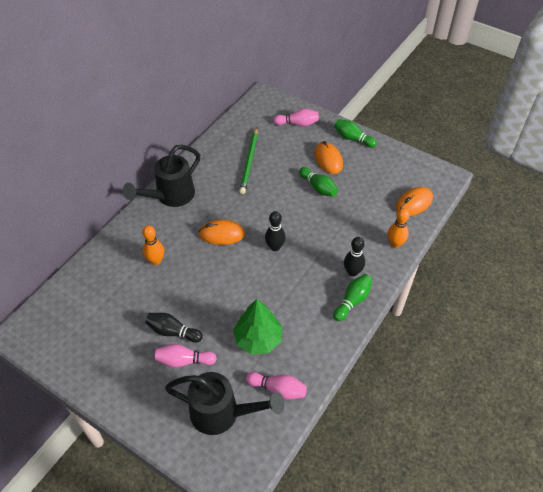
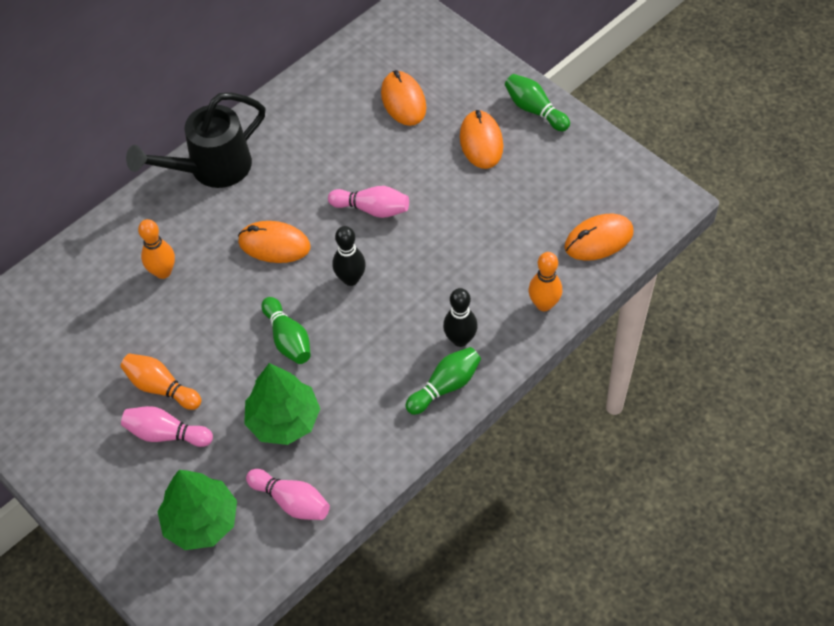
camera: 15 degrees right, 5 degrees up
(173, 332) = (161, 387): black bowling pin -> orange bowling pin
(222, 413) = (201, 521): black watering can -> green tree
(249, 162) = (351, 128): green pencil -> none
(276, 143) = (403, 101): none -> orange mouse
(297, 124) = (450, 70): pink bowling pin -> pink bowling pin (372, 209)
(318, 187) = (450, 189): green bowling pin -> green bowling pin (288, 339)

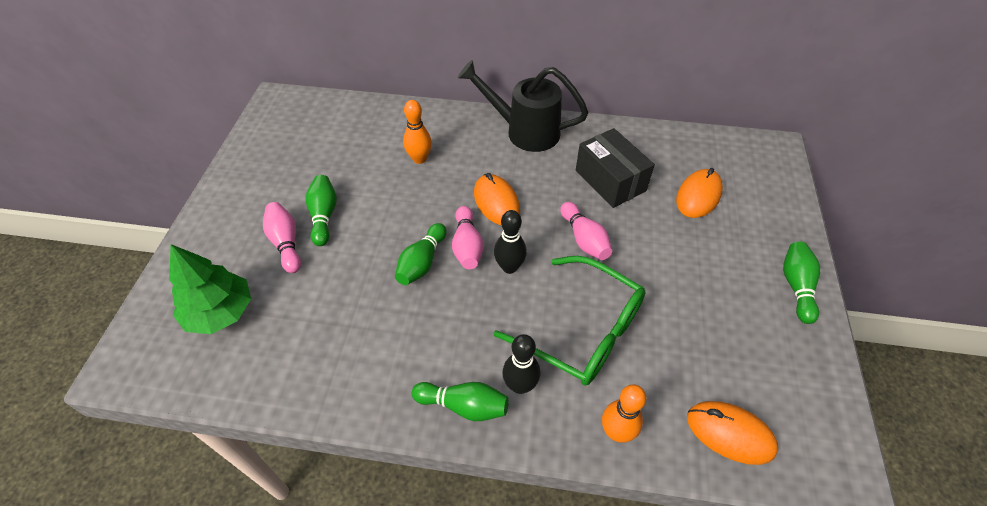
camera: 50 degrees right, 5 degrees down
(161, 387) = (324, 216): orange bowling pin -> green bowling pin
(284, 420) = (346, 307): green tree -> none
(291, 501) = (272, 362): pink bowling pin -> pink bowling pin (467, 246)
(330, 147) = (610, 180): none -> black box
(451, 269) = (582, 331): none -> green glasses
(481, 142) = (722, 270): orange mouse -> none

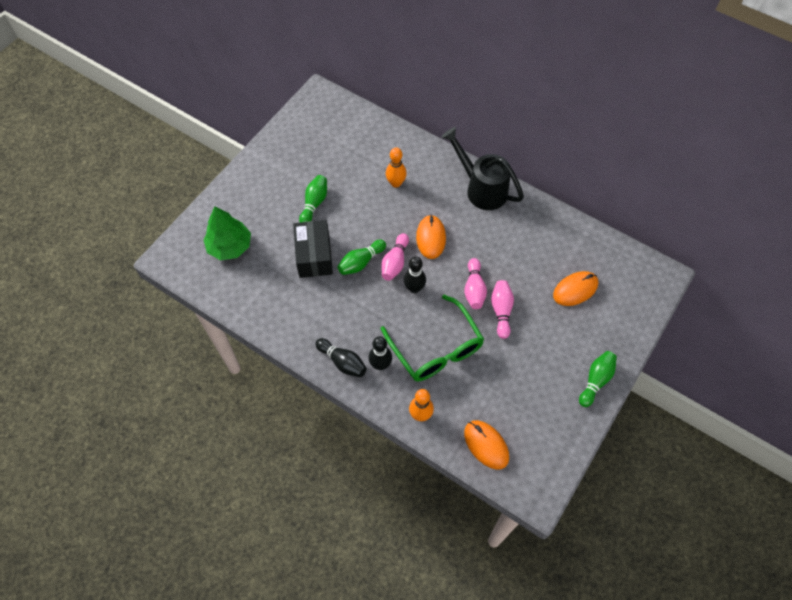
camera: 25 degrees right, 10 degrees up
(286, 243) = (284, 214): pink bowling pin -> pink bowling pin (501, 311)
(464, 406) = (342, 362): green bowling pin -> black bowling pin
(610, 180) = (519, 253): black box -> black box (314, 256)

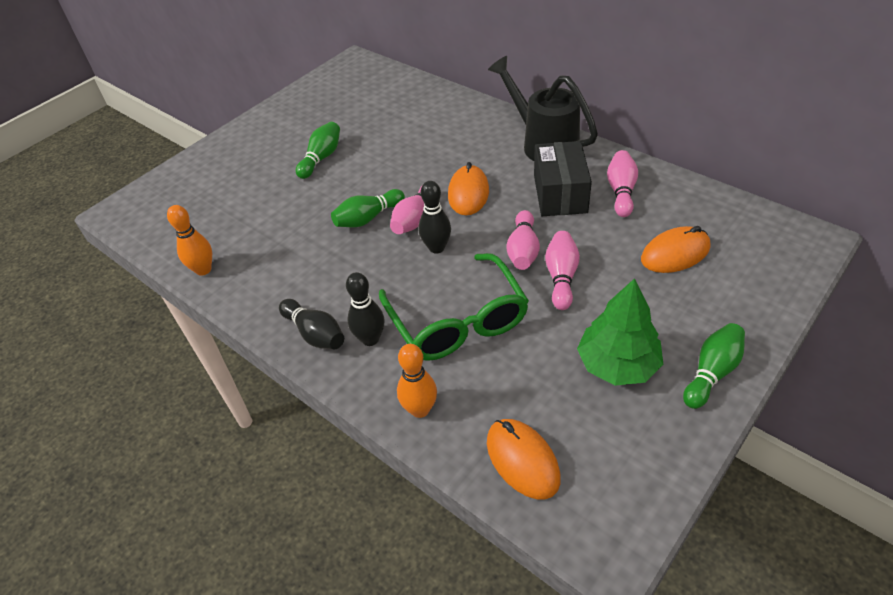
camera: 10 degrees right, 15 degrees down
(230, 246) = (201, 199): green tree -> green tree (617, 364)
(314, 256) = (307, 211): black box -> black box (560, 194)
(396, 183) = (431, 138): orange bowling pin -> orange bowling pin (203, 270)
(539, 235) = (621, 191): none -> pink bowling pin

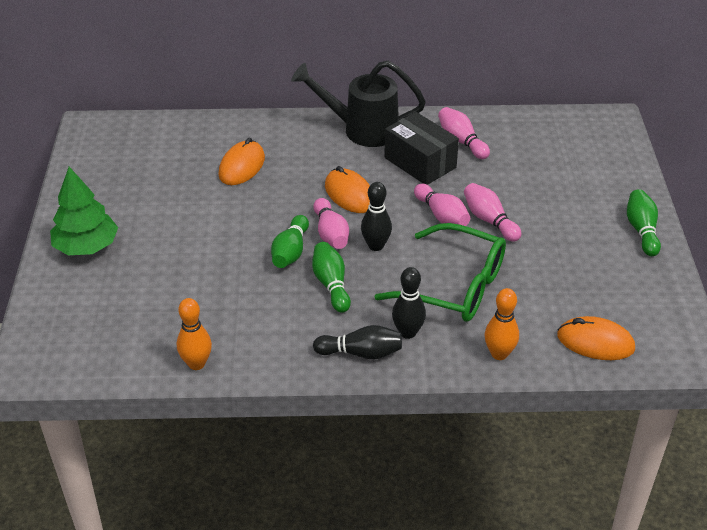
camera: 45 degrees left, 5 degrees down
(321, 158) = (180, 225): green bowling pin -> green bowling pin (331, 284)
(617, 364) = (586, 256): green tree -> green tree (86, 247)
(675, 253) = (543, 168): orange mouse -> orange mouse (242, 166)

